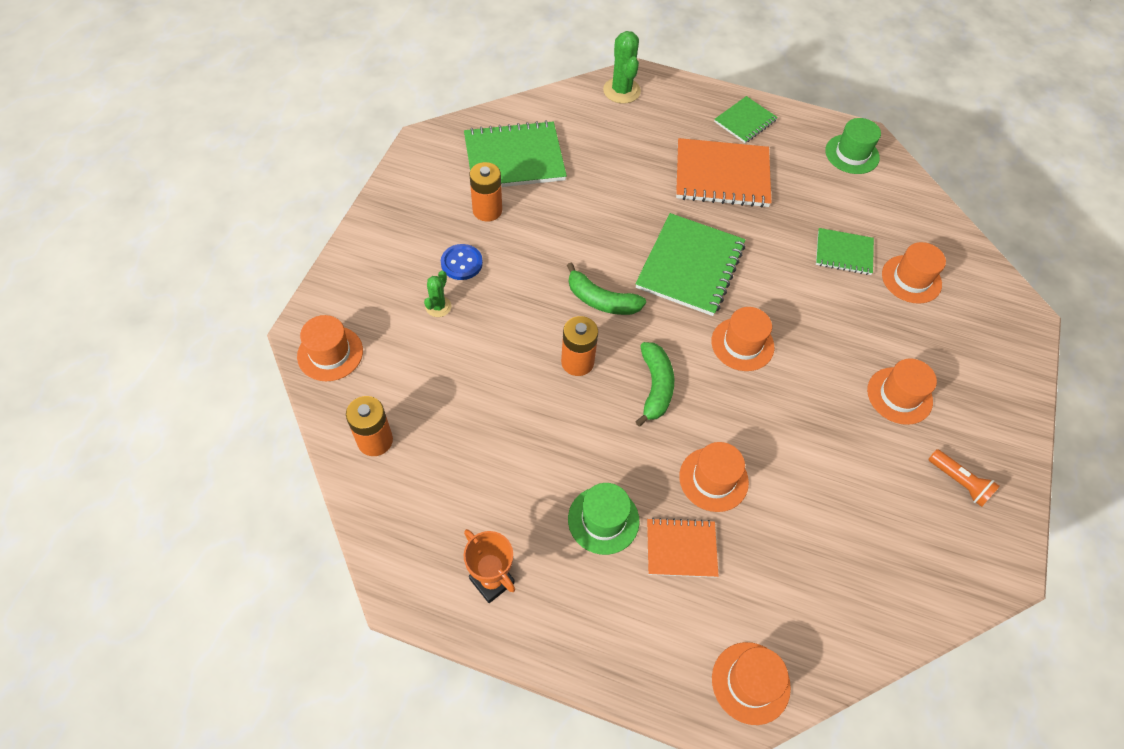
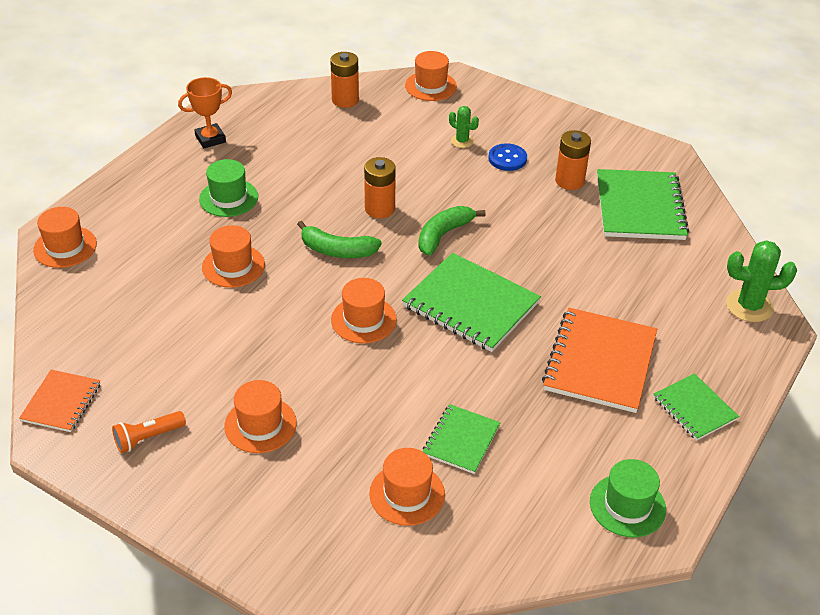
camera: 105 degrees right, 15 degrees down
(681, 548) = (184, 234): orange notebook -> orange notebook (61, 402)

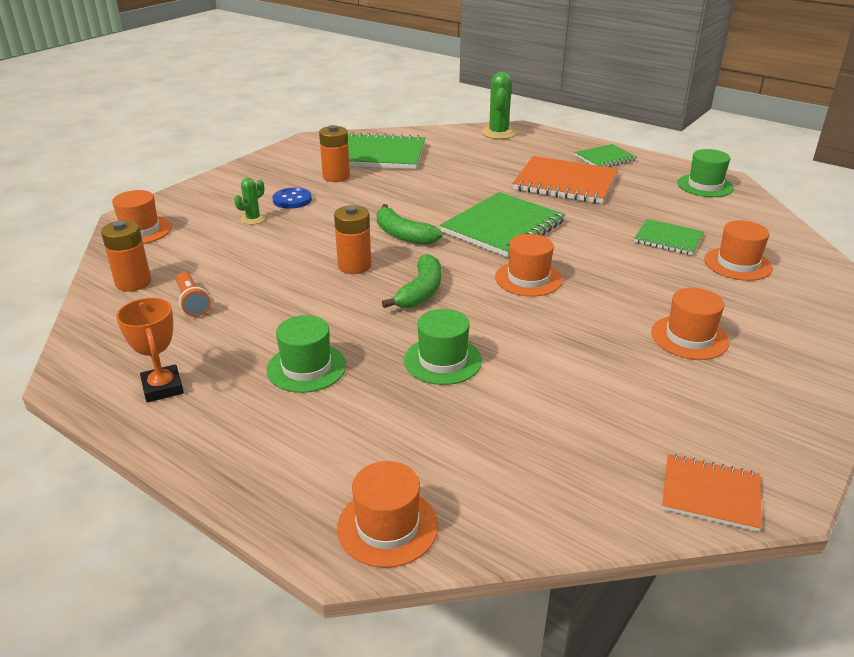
camera: 85 degrees left, 10 degrees down
(148, 438) = (738, 413): orange flashlight -> orange flashlight (192, 303)
(233, 266) = (442, 360): orange hat -> green hat

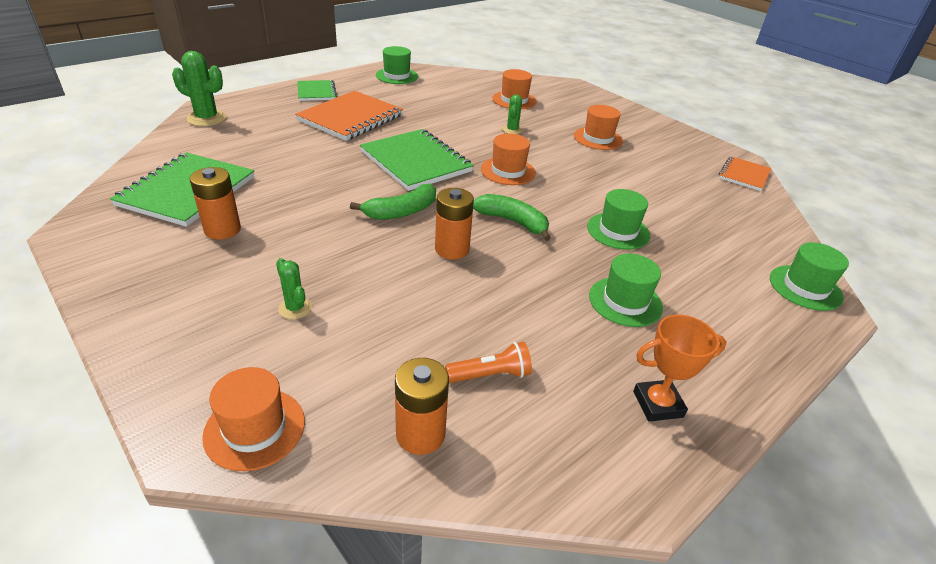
camera: 80 degrees left, 5 degrees up
(292, 200) = (262, 270): blue button -> none
(387, 526) = (805, 287): orange hat -> green hat
(640, 271) = (512, 130): none -> green cactus
(668, 239) = (470, 109): green notebook -> none

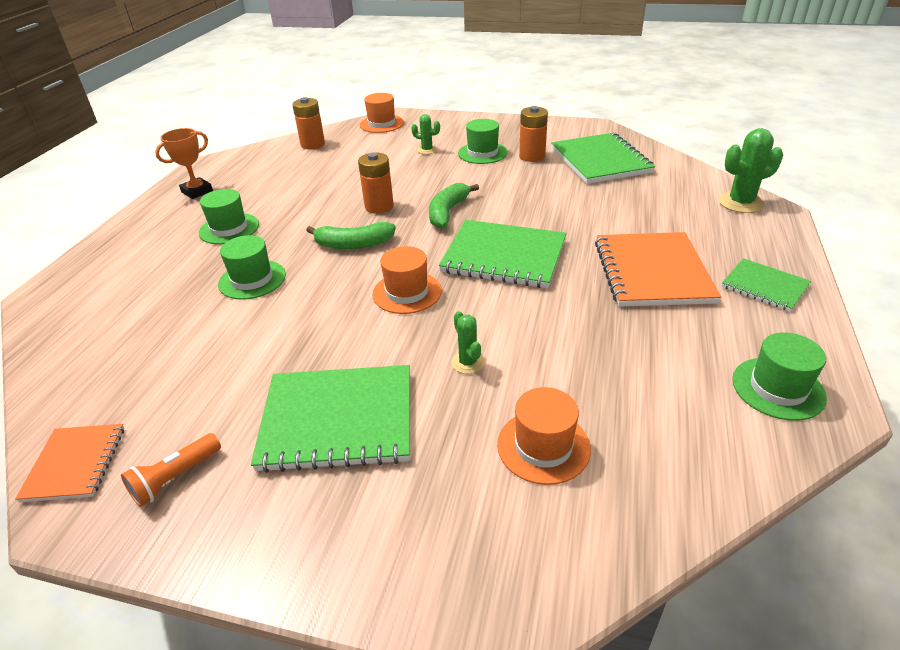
camera: 150 degrees right, 0 degrees up
(491, 375) = (296, 168): orange flashlight -> orange flashlight (175, 478)
(598, 138) = (338, 420): orange hat -> green notebook
(805, 287) = (58, 304): green hat -> green hat (482, 153)

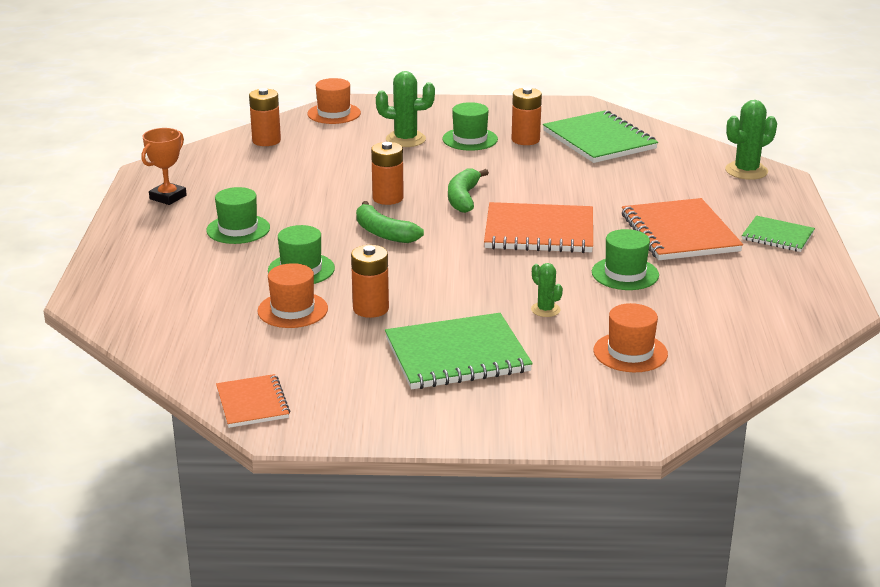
camera: 15 degrees left, 10 degrees down
(175, 478) = (347, 401): orange flashlight -> none
(286, 338) = (371, 309): none -> orange battery
(353, 244) = (384, 233): green banana -> green banana turned 60 degrees clockwise
(407, 292) = (462, 267): orange hat -> orange hat (292, 310)
(427, 150) = (405, 139): green cactus -> green cactus, size x1.74
(504, 256) = (539, 231): green notebook -> orange notebook
(778, 388) = (797, 302): green hat -> green hat (625, 274)

